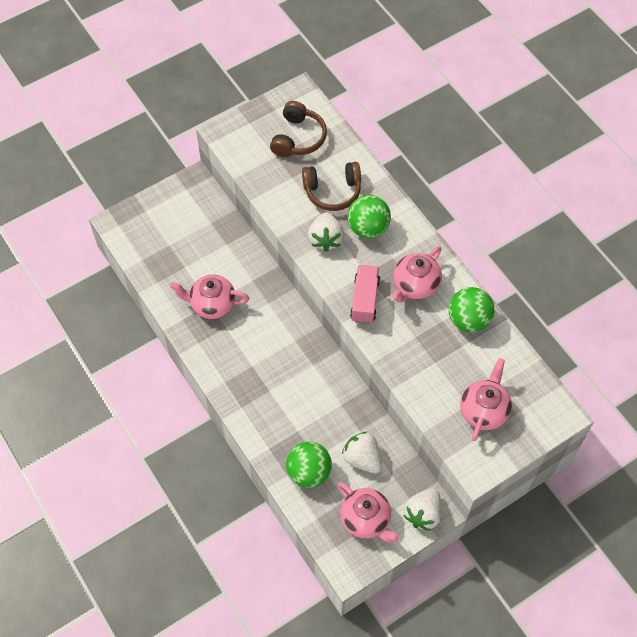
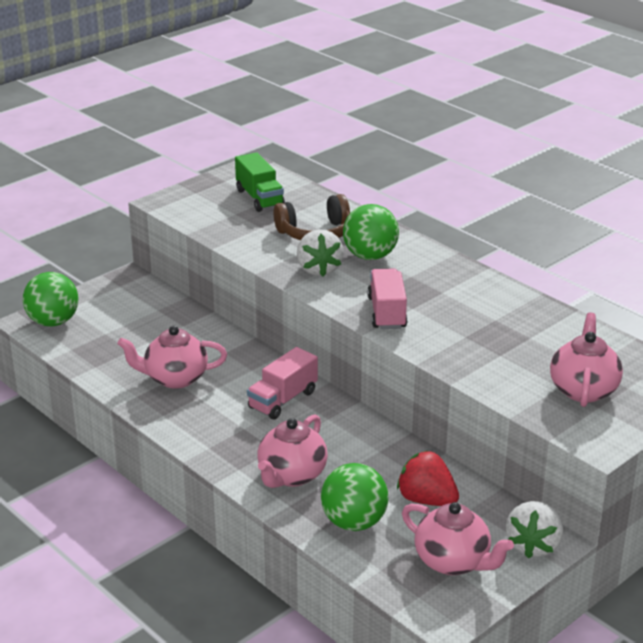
camera: 10 degrees left, 30 degrees down
(284, 340) = (283, 400): none -> pink truck
(298, 138) = (259, 198): brown headphones -> green truck
(362, 458) = (426, 500): white strawberry -> red strawberry
(415, 285) = (448, 295): pink teapot -> pink teapot (291, 475)
(468, 320) = (528, 316): green ball -> green ball (53, 322)

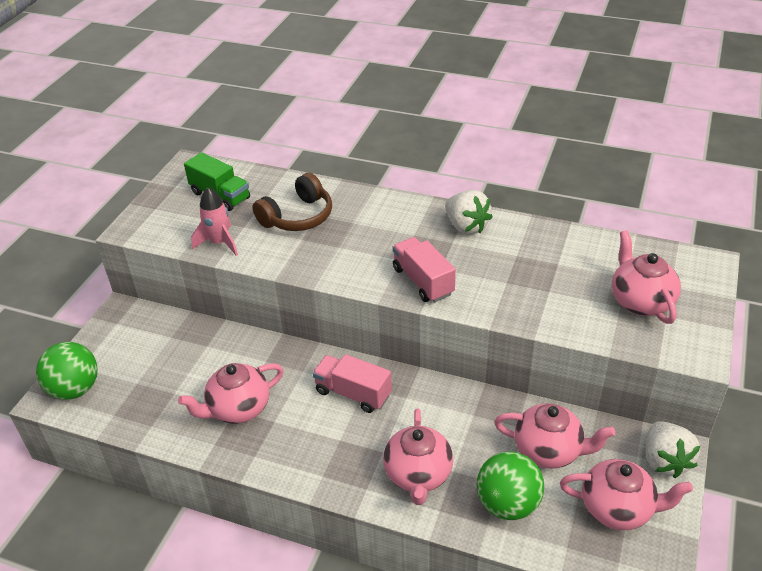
camera: 25 degrees left, 10 degrees up
(230, 233) = (219, 243): none -> pink rocket
(283, 400) = (353, 393): pink truck -> pink truck turned 105 degrees clockwise
(319, 269) = (329, 255): white strawberry -> white strawberry (466, 226)
(370, 256) = (363, 225): green ball -> none
(426, 500) = (548, 451): red strawberry -> pink teapot

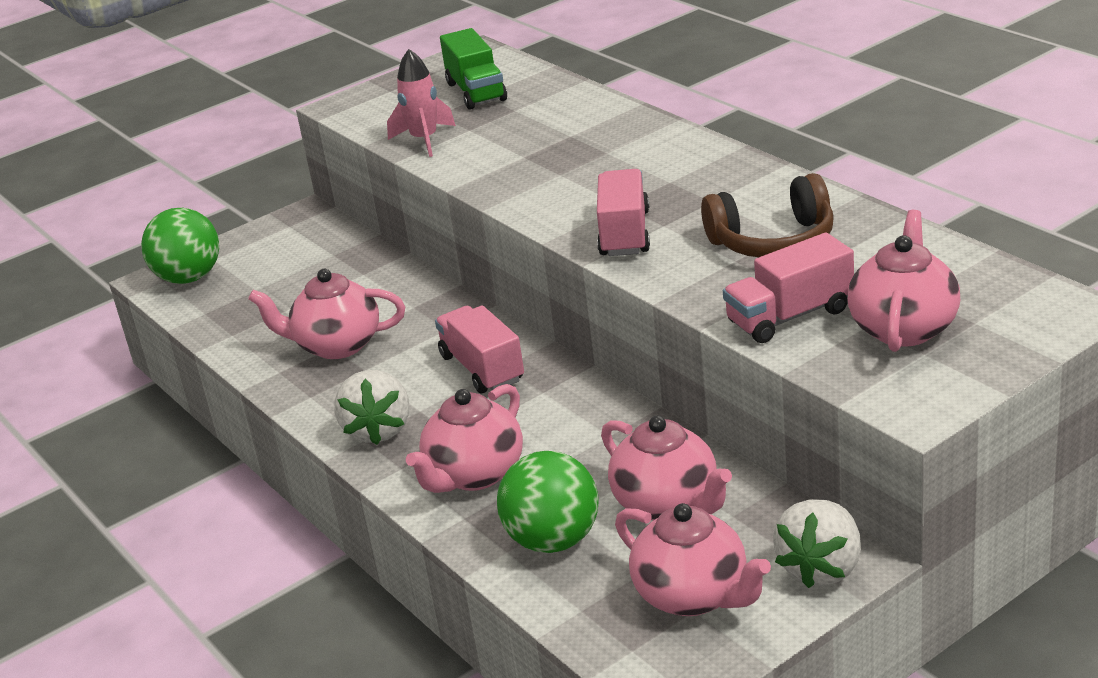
camera: 35 degrees right, 10 degrees down
(297, 217) = (544, 132): brown headphones -> brown headphones (773, 241)
(466, 226) = (751, 187): white strawberry -> white strawberry (378, 430)
(574, 313) = (790, 316): none -> pink truck

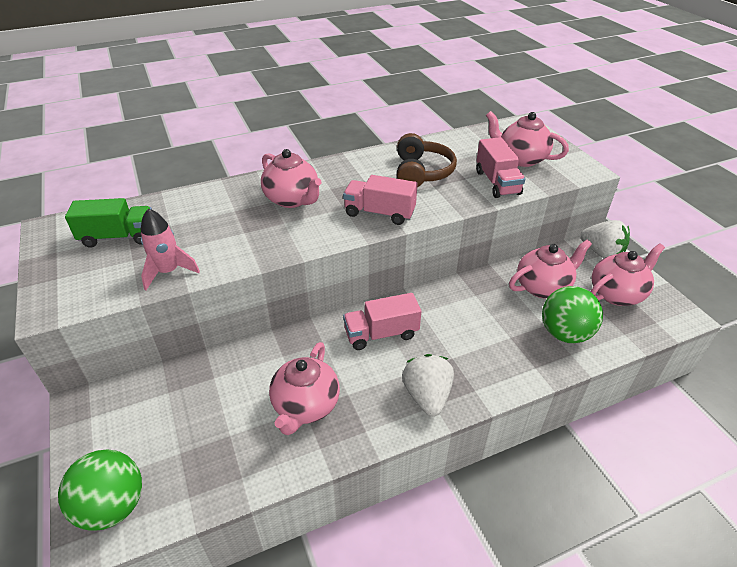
camera: 80 degrees left, 10 degrees up
(378, 430) = (427, 396): white strawberry -> white strawberry turned 105 degrees counterclockwise
(474, 475) = (494, 356): pink teapot -> pink teapot (292, 199)

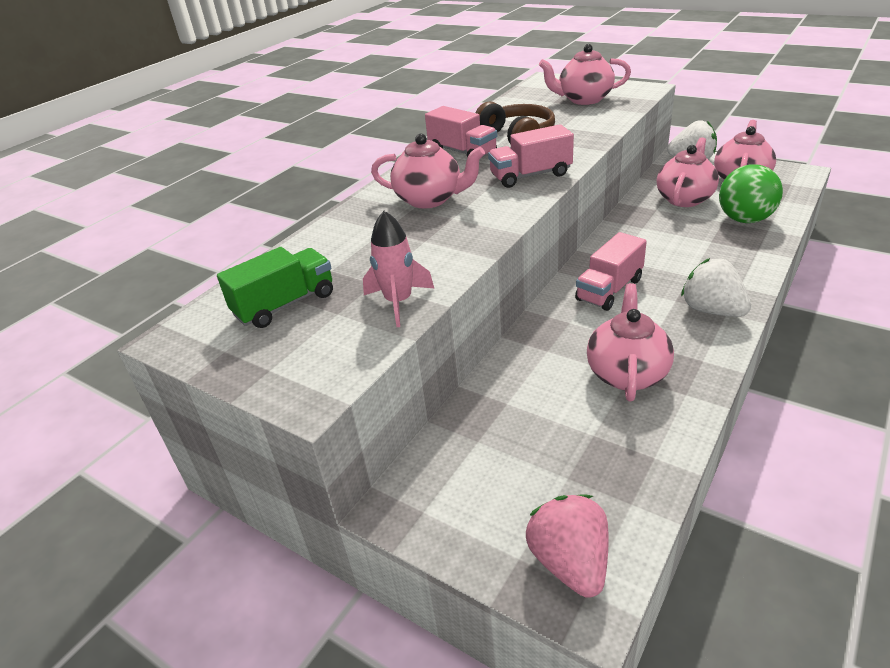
camera: 30 degrees left, 5 degrees down
(113, 506) = (570, 562): green ball -> pink strawberry
(305, 406) = (627, 373): pink teapot -> pink teapot turned 150 degrees counterclockwise
(497, 182) = (592, 120): pink truck -> pink truck (462, 152)

